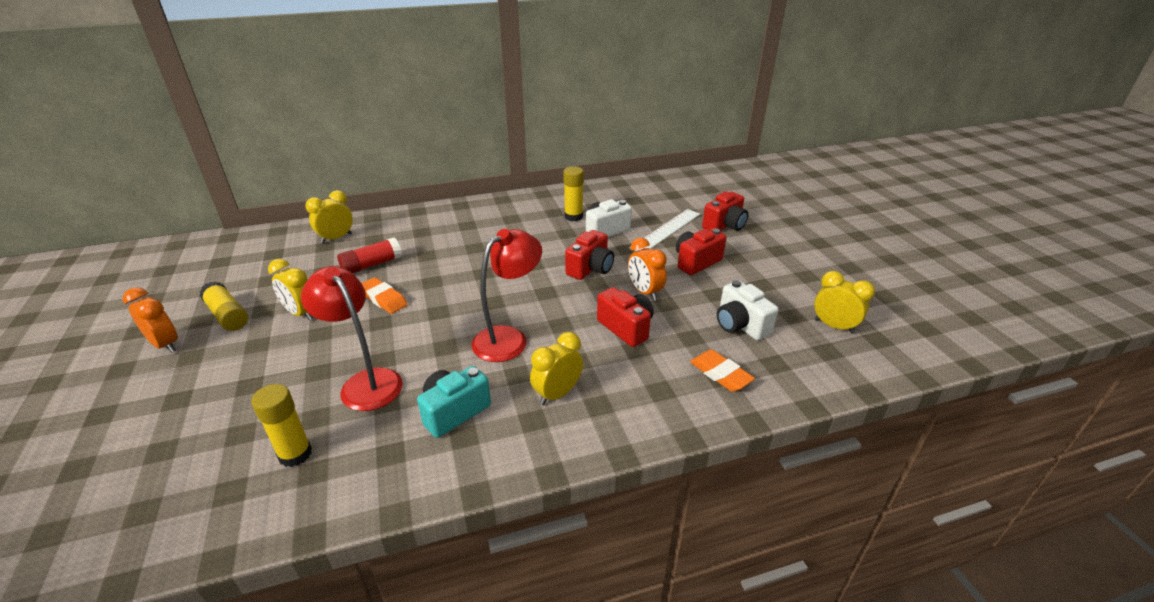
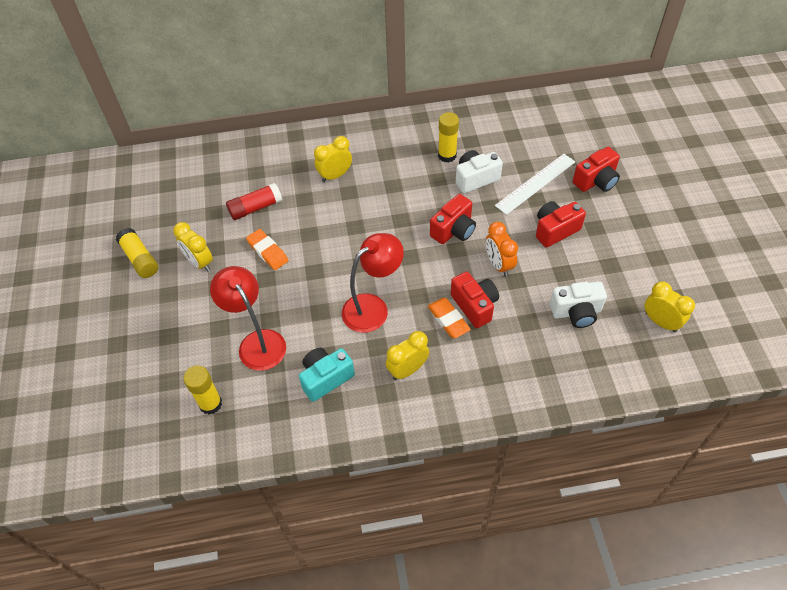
camera: 10 degrees right, 20 degrees up
(165, 345) = (97, 287): orange clock -> none
(336, 238) = (221, 169): yellow clock -> yellow clock (335, 175)
(720, 374) = (544, 364): orange eraser -> orange eraser (448, 320)
(740, 325) = (576, 312): white camera -> white camera turned 75 degrees counterclockwise

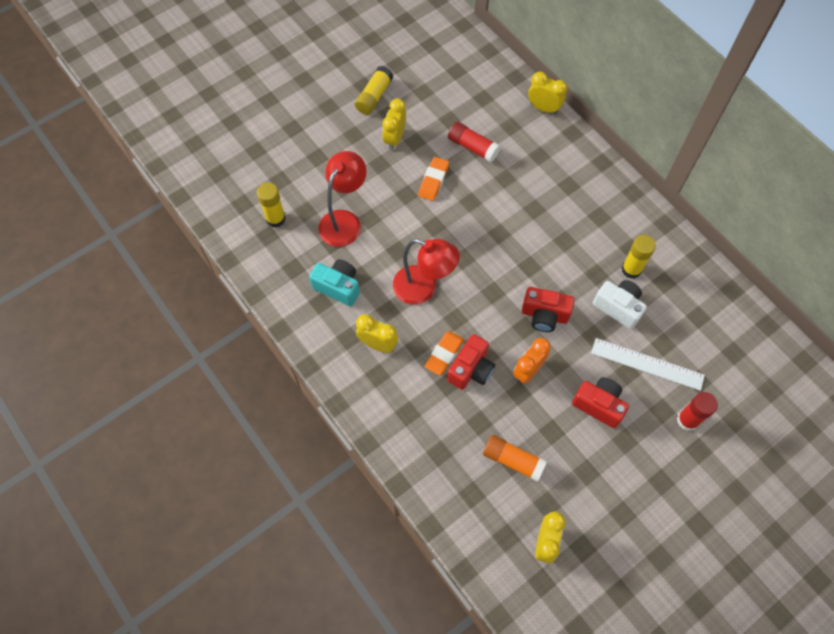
camera: 60 degrees right, 10 degrees up
(335, 175) = (546, 188): yellow clock -> yellow clock (543, 108)
(576, 312) = (513, 460): white camera -> orange glue stick
(596, 181) = (687, 420): red camera -> red glue stick

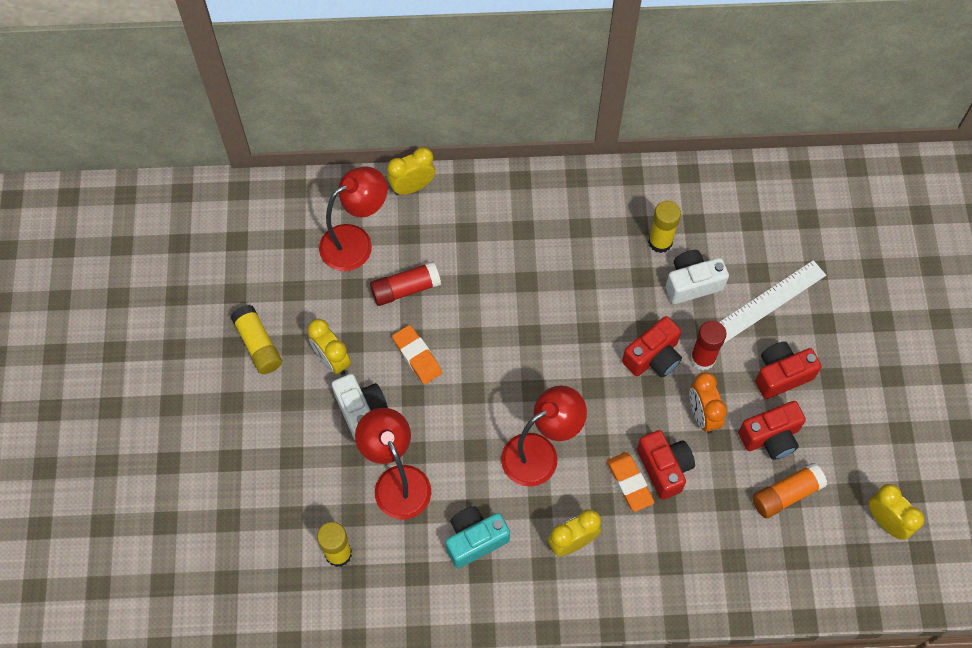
camera: 55 degrees left, 0 degrees up
(374, 174) = (361, 411): none -> white camera
(481, 102) = (356, 242): none -> red lamp
(547, 425) = (770, 437): none -> red camera
(687, 420) = (847, 308): red glue stick -> red glue stick (702, 358)

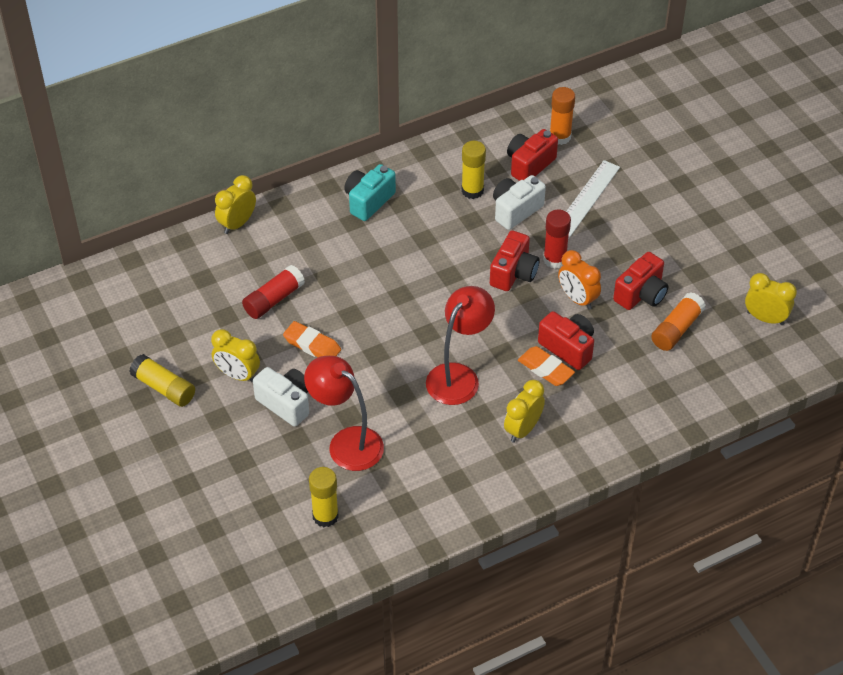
camera: 25 degrees left, 15 degrees down
(356, 242) = (209, 281): red lamp -> none
(475, 540) = (439, 460): turquoise camera -> turquoise camera (368, 201)
(781, 375) = (624, 248): red camera -> red camera (529, 165)
(782, 213) = (560, 137): none -> orange glue stick

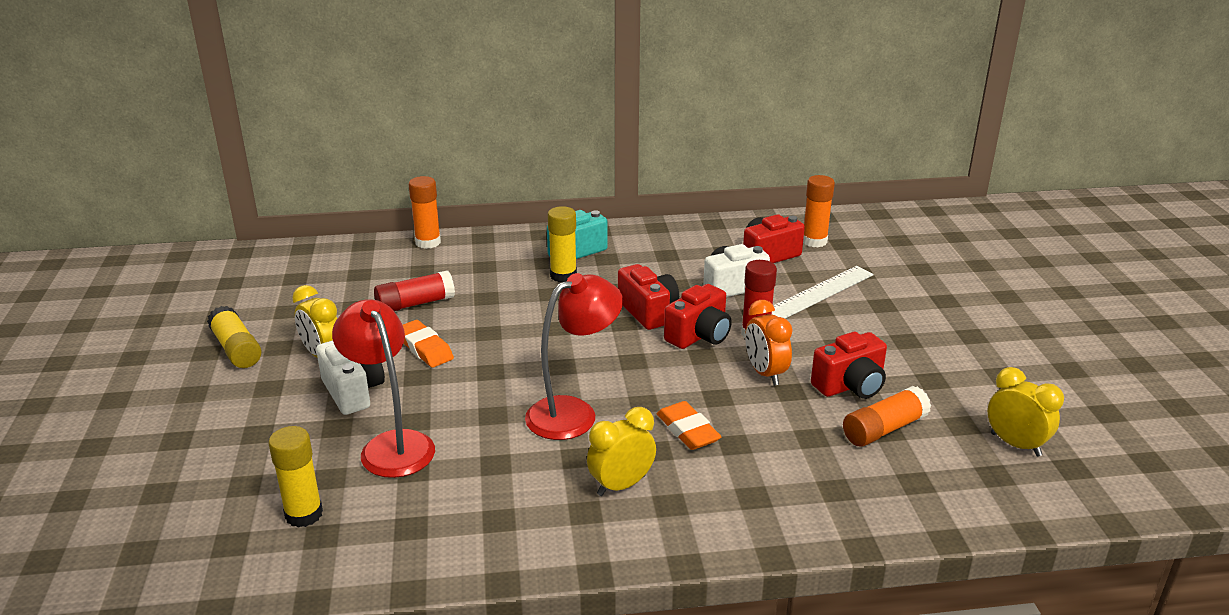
camera: 20 degrees right, 20 degrees down
(237, 224) = (428, 242): yellow clock -> orange glue stick
(472, 190) = (692, 263): yellow glue stick -> yellow glue stick (563, 276)
(568, 348) = (728, 416): red camera -> red camera (648, 312)

